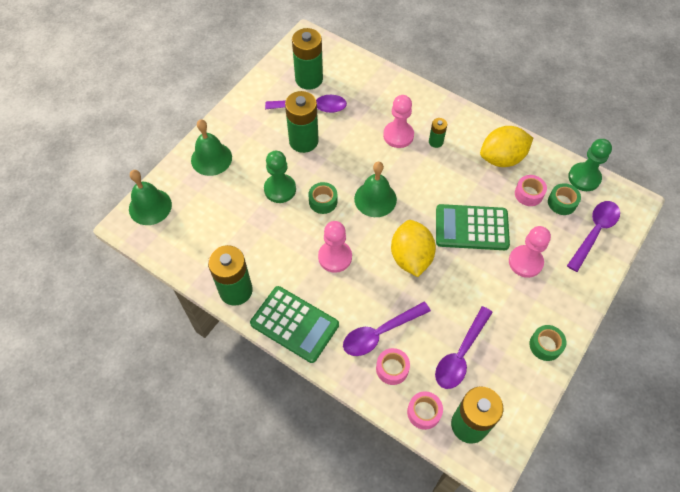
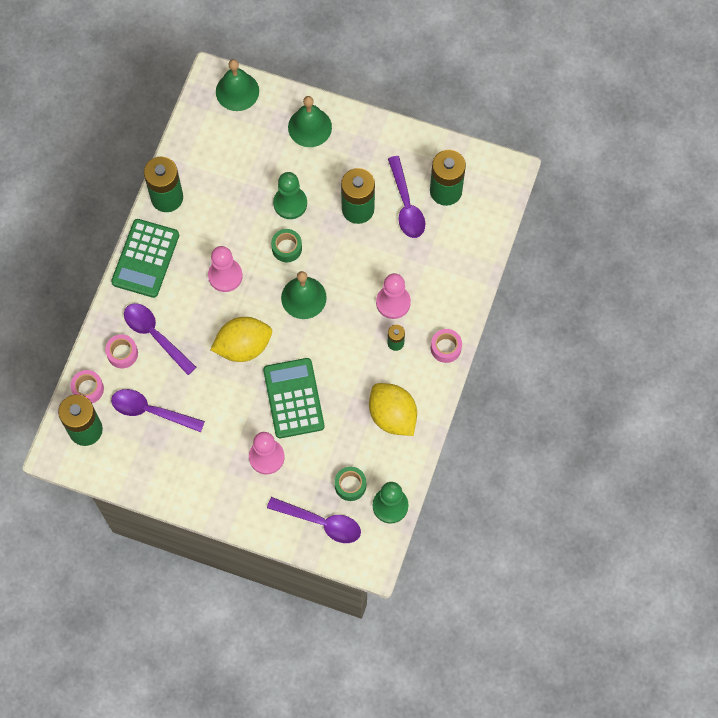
camera: 75 degrees right, 10 degrees up
(528, 194) = (352, 450): pink tape -> pink tape (445, 348)
(545, 345) = (179, 487): green tape -> none

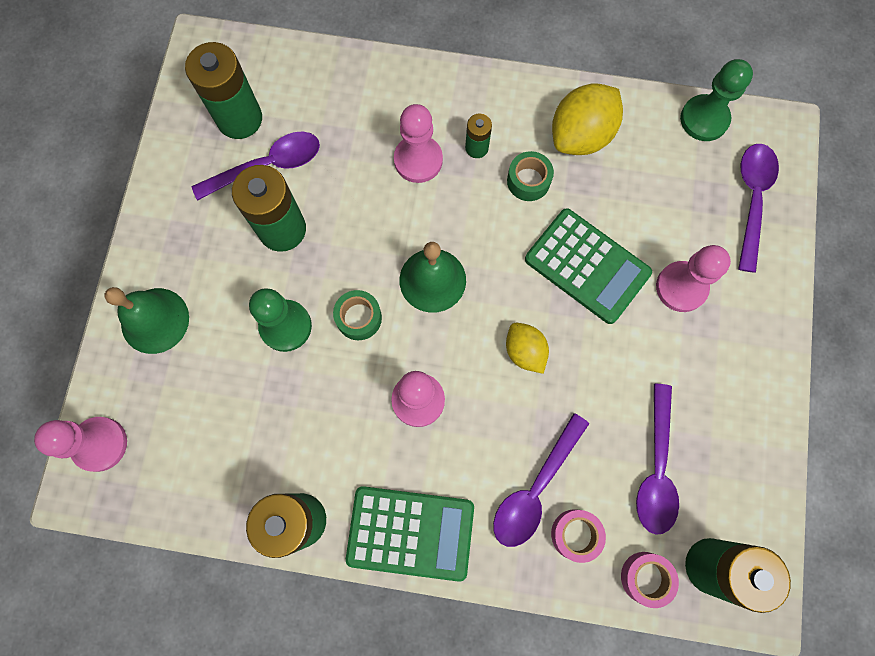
camera: 100 degrees left, 5 degrees up
(237, 91) = (100, 444): green bell -> pink pawn
(243, 346) = (524, 351): yellow lemon -> yellow lemon, size x0.60
(293, 398) = (587, 266): green calculator -> green calculator turned 120 degrees counterclockwise
(350, 485) = (691, 172): green tape -> green tape (528, 181)
(445, 348) = (471, 86): pink tape -> none

